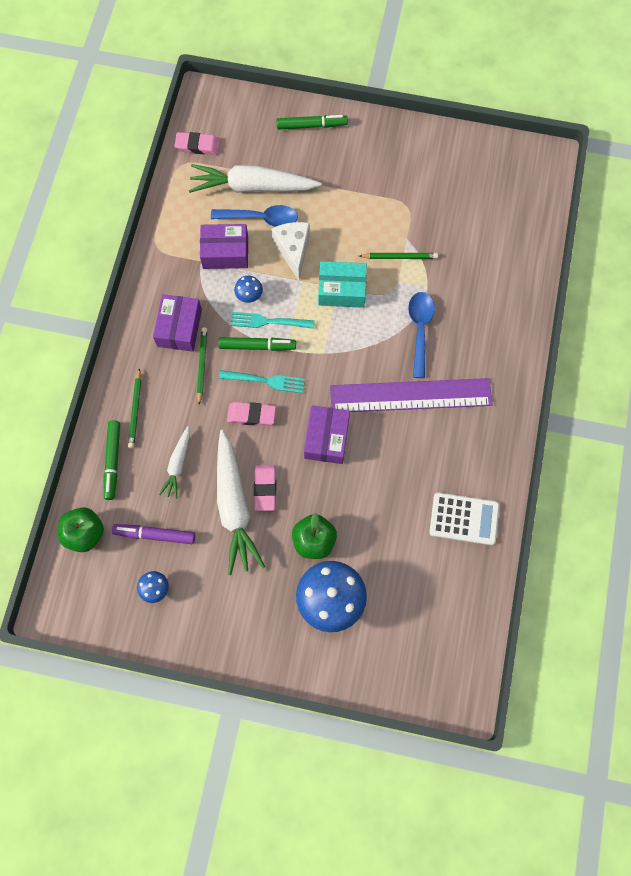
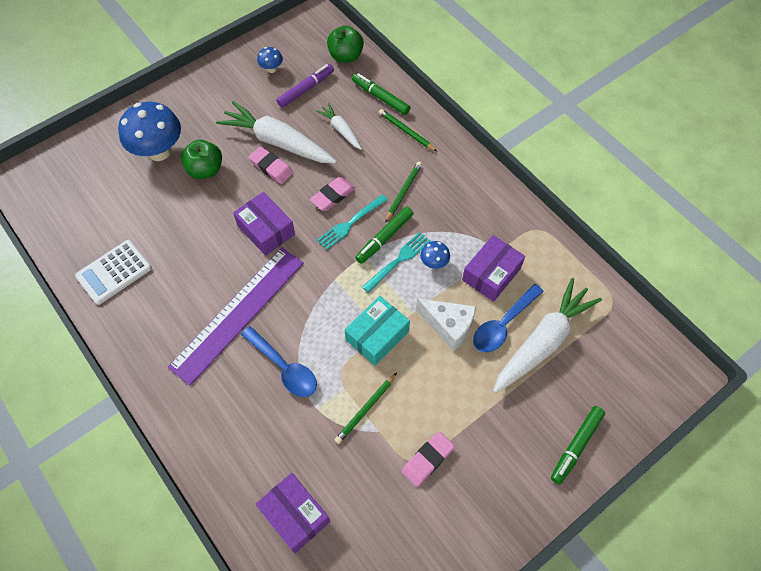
camera: 130 degrees right, 10 degrees down
(179, 328) = (448, 198): purple box -> purple box (294, 515)
(197, 145) = (625, 328): pink eraser -> pink eraser (427, 460)
(202, 365) = (403, 192): green pencil -> green pencil turned 105 degrees counterclockwise

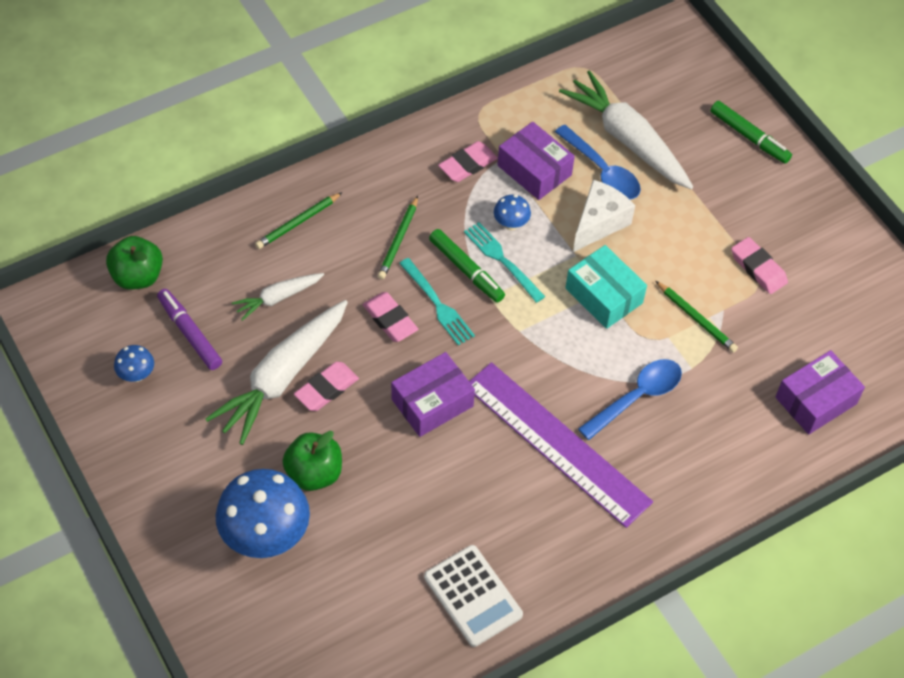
camera: 85 degrees left, 5 degrees down
(380, 97) = (229, 244): green marker -> none
(403, 192) = (398, 240): green pencil -> green pencil turned 105 degrees counterclockwise
(484, 227) = (467, 165): none -> pink eraser

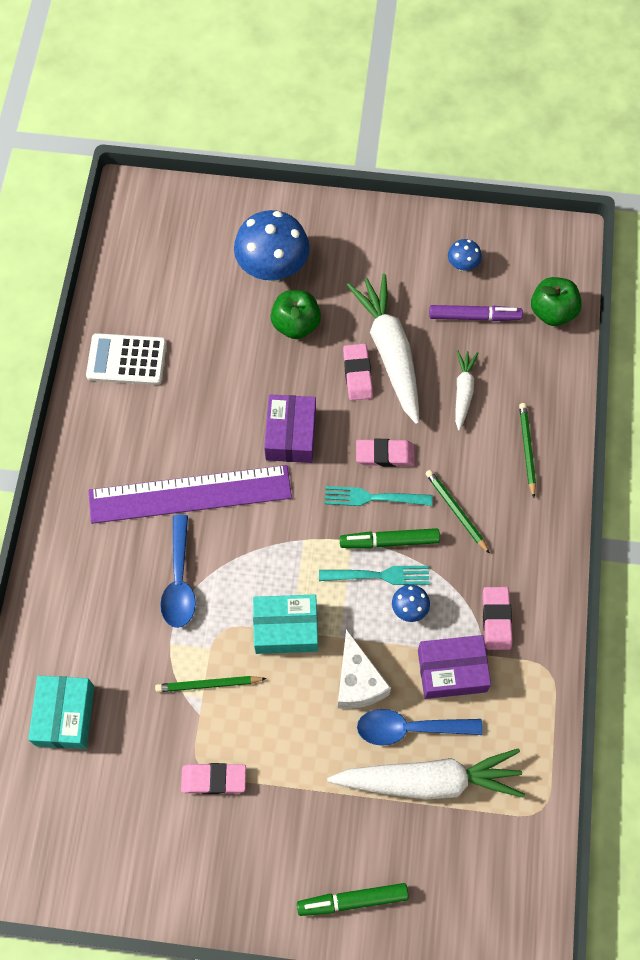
camera: 130 degrees right, 10 degrees up
(816, 400) = (65, 715): purple box -> turquoise box

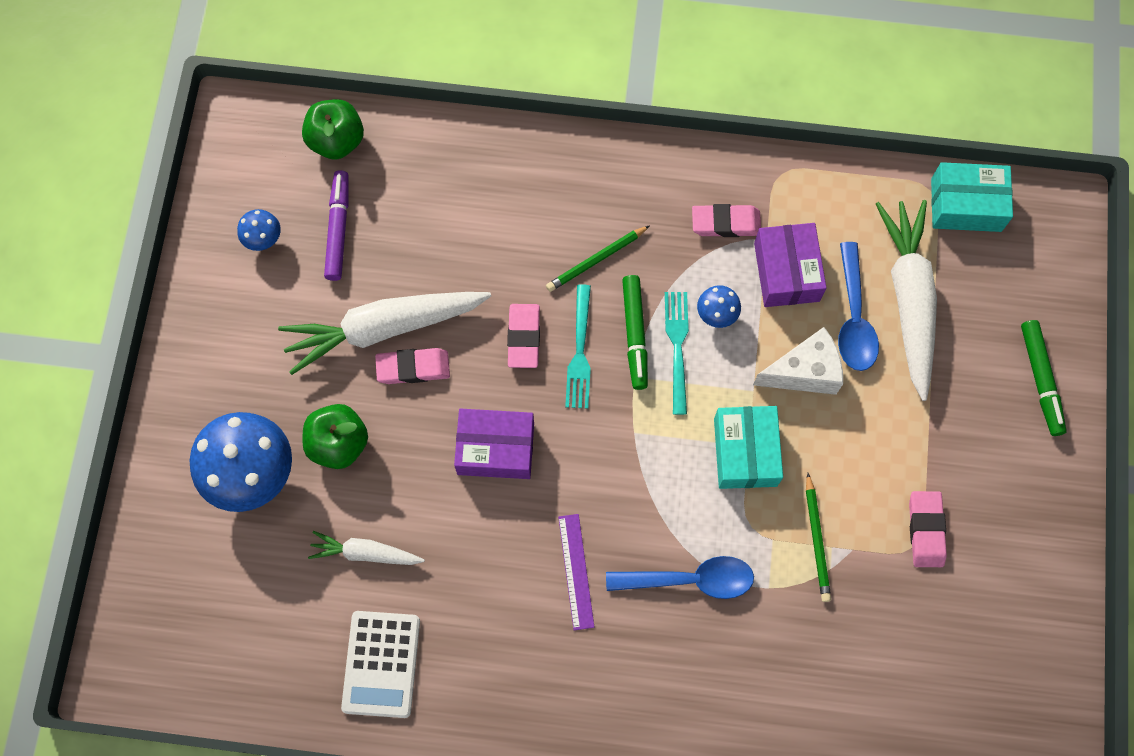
camera: 90 degrees left, 5 degrees up
(65, 715) = (864, 711): turquoise box -> turquoise box (966, 205)
(190, 494) = (576, 571): purple ruler -> purple ruler, size x0.46
(463, 391) = (441, 246): white carrot -> white carrot (365, 553)
(527, 449) = (518, 180): green pencil -> none

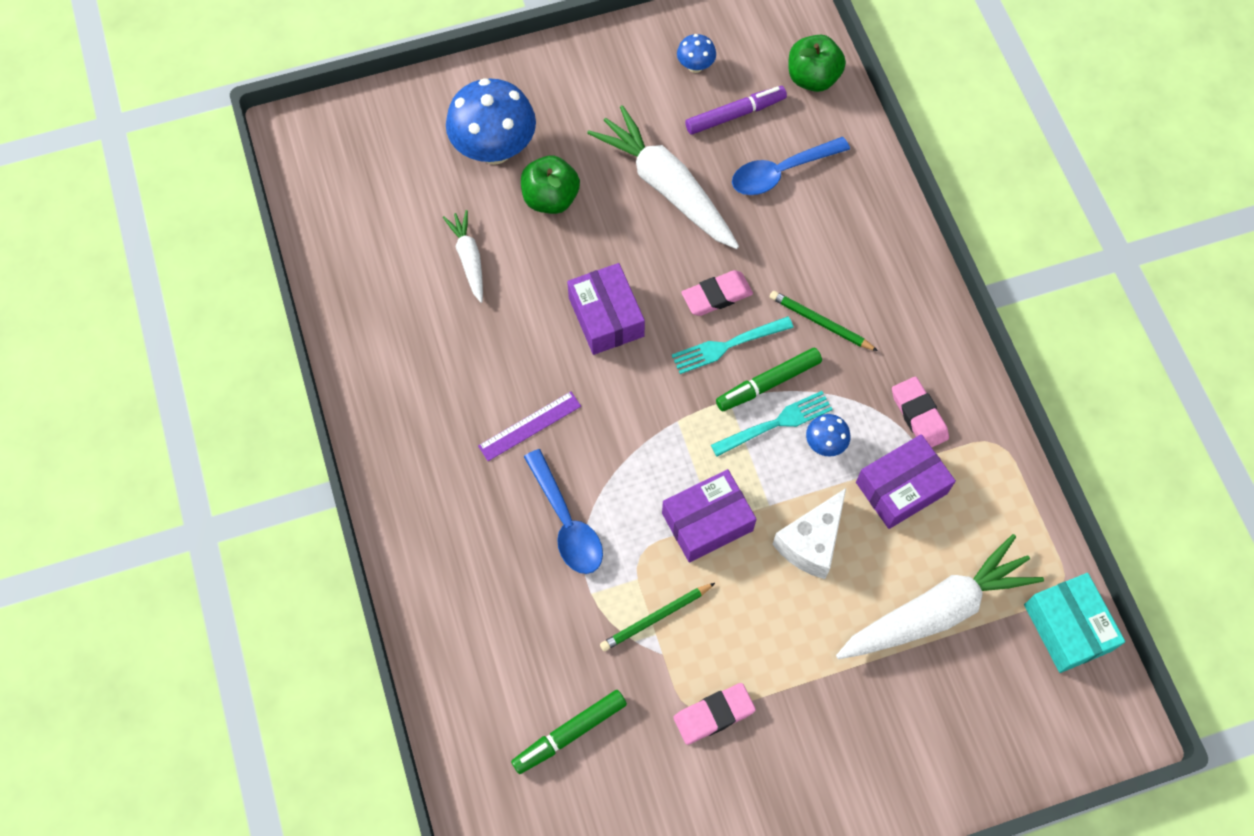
camera: 65 degrees right, 5 degrees down
(381, 664) = (383, 311): white calculator -> none
(413, 368) = (644, 223): pink eraser -> none
(745, 452) = (707, 522): turquoise box -> purple box
(804, 372) = (811, 542): white cheese -> white cheese turned 75 degrees clockwise
(854, 318) = (889, 566): blue spoon -> blue spoon (781, 172)
(1040, 380) = (923, 770): green marker -> green marker (569, 733)

